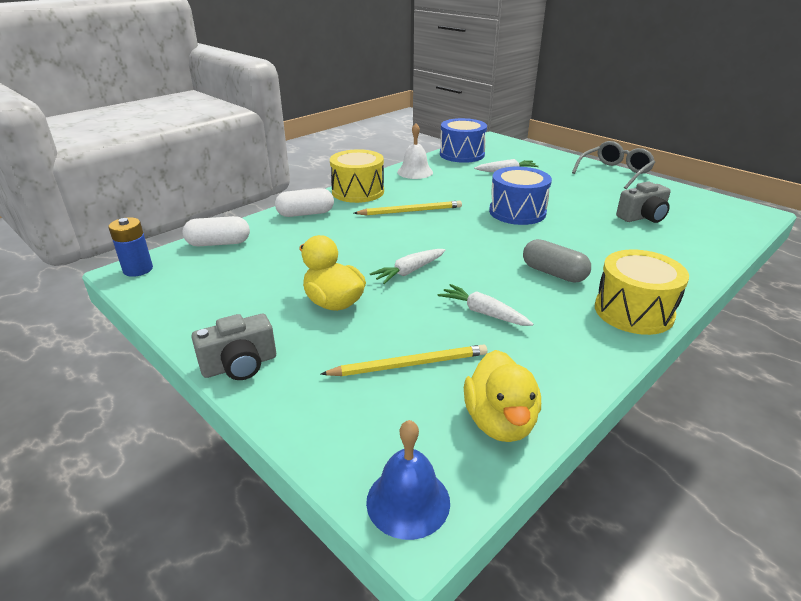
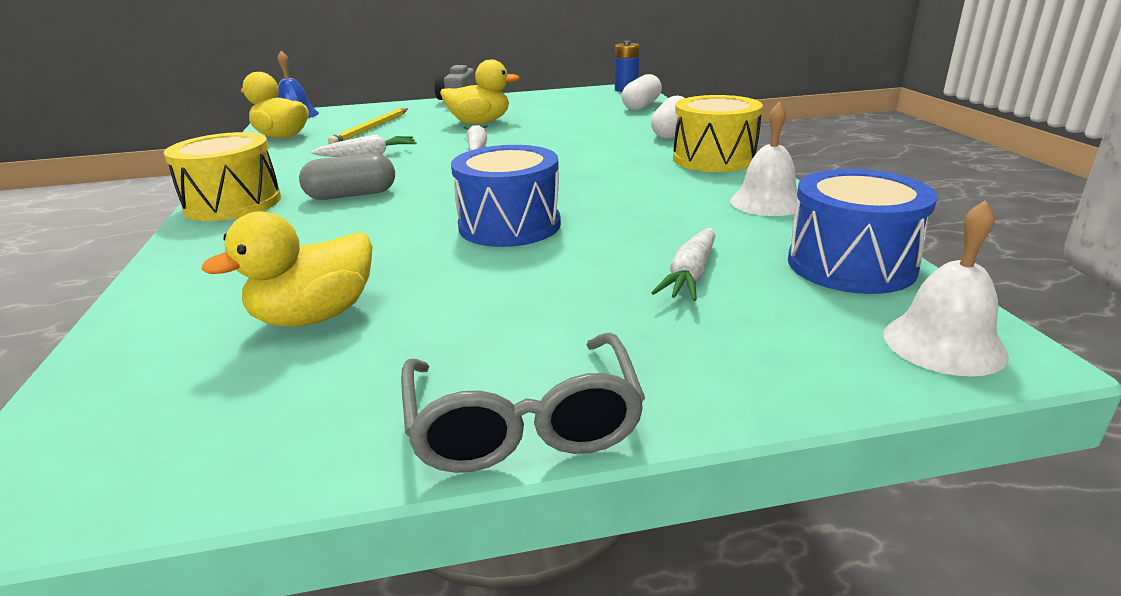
camera: 125 degrees right, 5 degrees down
(410, 211) = (610, 171): yellow pencil -> none
(498, 143) = (944, 343): none -> white bell
(643, 217) = (315, 316): grey camera -> yellow duck

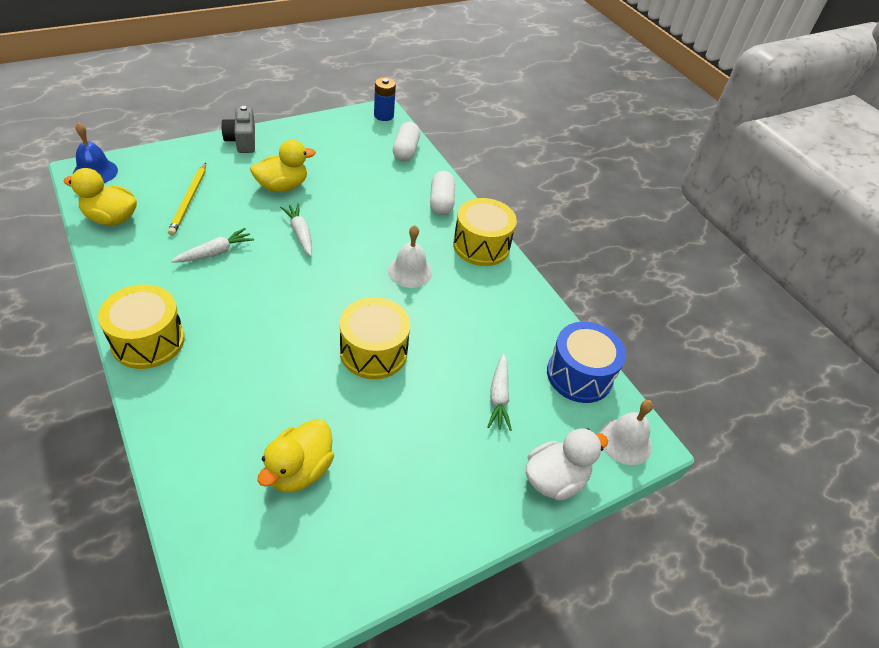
camera: 25 degrees left, 20 degrees up
(351, 195) = (238, 319): grey capsule -> none
(509, 225) = (373, 352): blue drum -> yellow drum
(523, 424) = (453, 536): grey glasses -> none
(767, 202) = (525, 306): white bell -> white bell (410, 271)
(772, 375) = (555, 479): none -> white duck

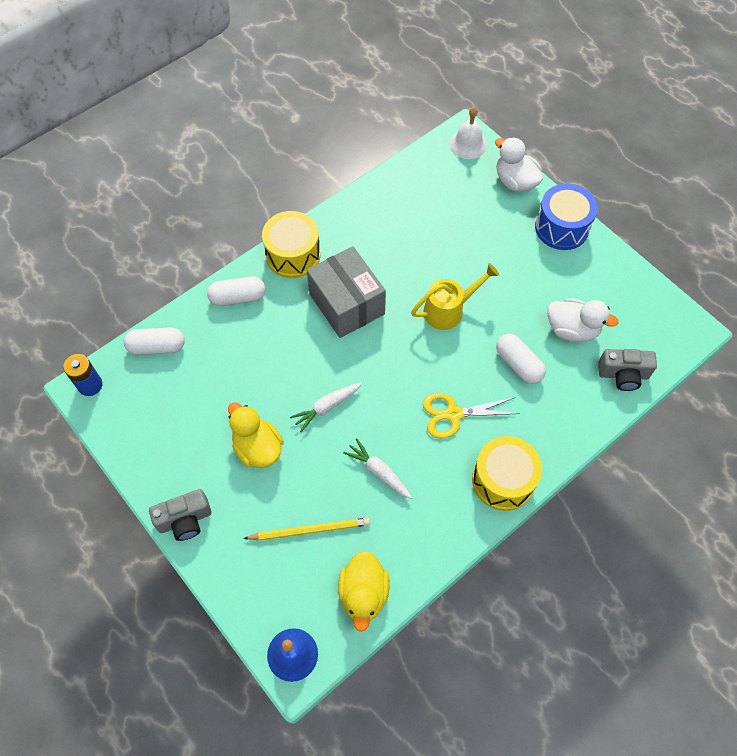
camera: 95 degrees left, 15 degrees up
(208, 508) = (623, 375): none -> grey camera
(244, 321) = (454, 414): none -> yellow scissors
(276, 396) = (518, 364): none -> white capsule
(299, 470) = (572, 329): yellow duck -> white duck
(373, 352) = (449, 310): yellow drum -> yellow watering can
(410, 271) = (346, 304): white bell -> grey box
(499, 397) = (460, 220): white carrot -> none
(579, 375) = (419, 173): blue drum -> blue drum (561, 227)

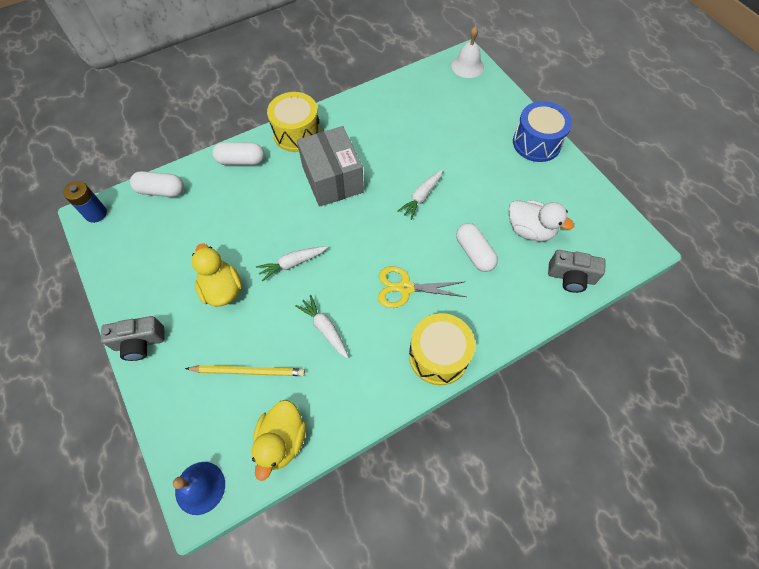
camera: 10 degrees right, 0 degrees up
(449, 310) = (421, 197): yellow watering can -> white carrot
(515, 181) = (502, 100): white duck -> none

